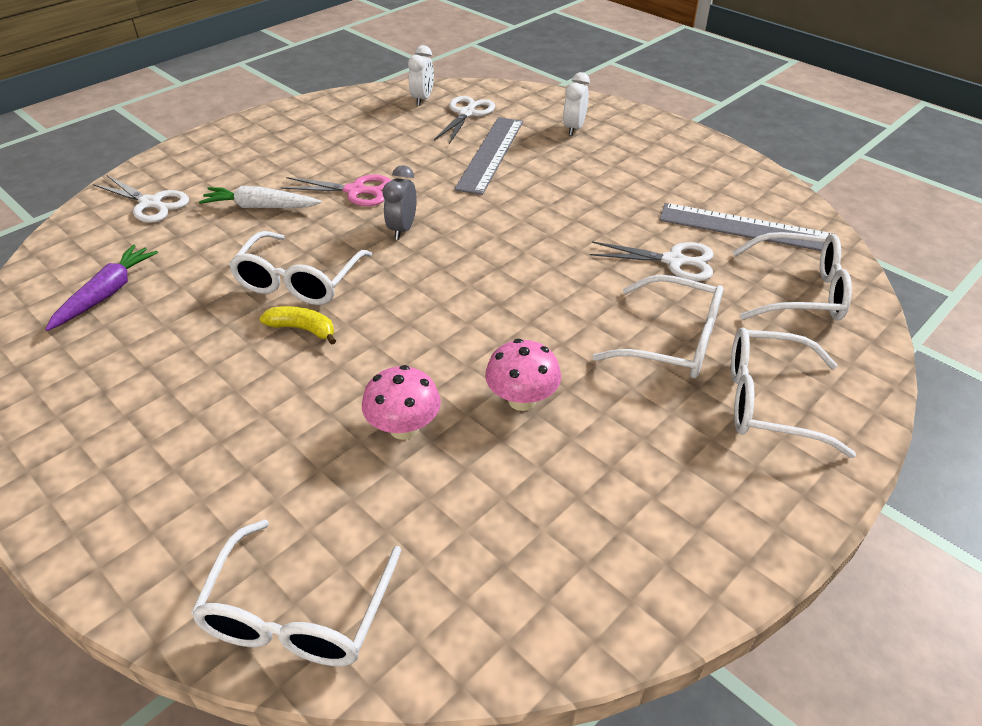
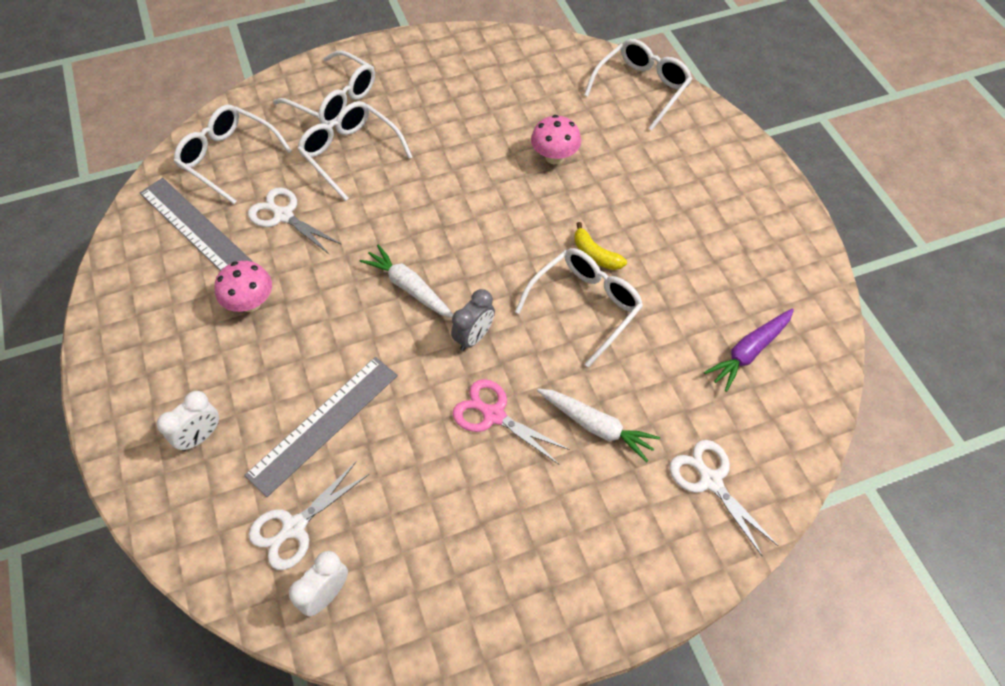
camera: 155 degrees left, 15 degrees up
(491, 244) = (409, 288): none -> white carrot
(522, 400) = (474, 149): pink mushroom -> pink mushroom (250, 303)

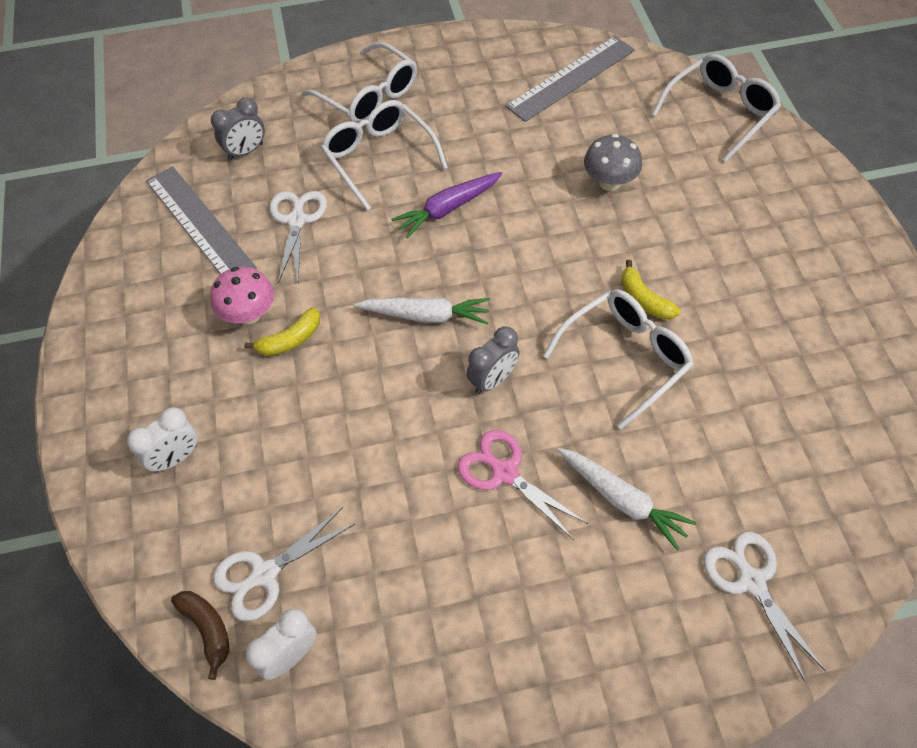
camera: 10 degrees right, 0 degrees up
(228, 158) = (246, 151): white glasses -> grey clock
(249, 581) = (207, 629): none -> brown banana
(283, 215) = (297, 220): white scissors -> white scissors turned 45 degrees clockwise
(291, 321) = (290, 340): none -> yellow banana
(323, 424) = (311, 460): grey ruler -> grey ruler (571, 78)
(409, 288) = (426, 315): white carrot -> white carrot turned 135 degrees clockwise
(554, 157) = (609, 182): pink mushroom -> grey mushroom
(749, 352) = (814, 433): purple carrot -> purple carrot (448, 209)

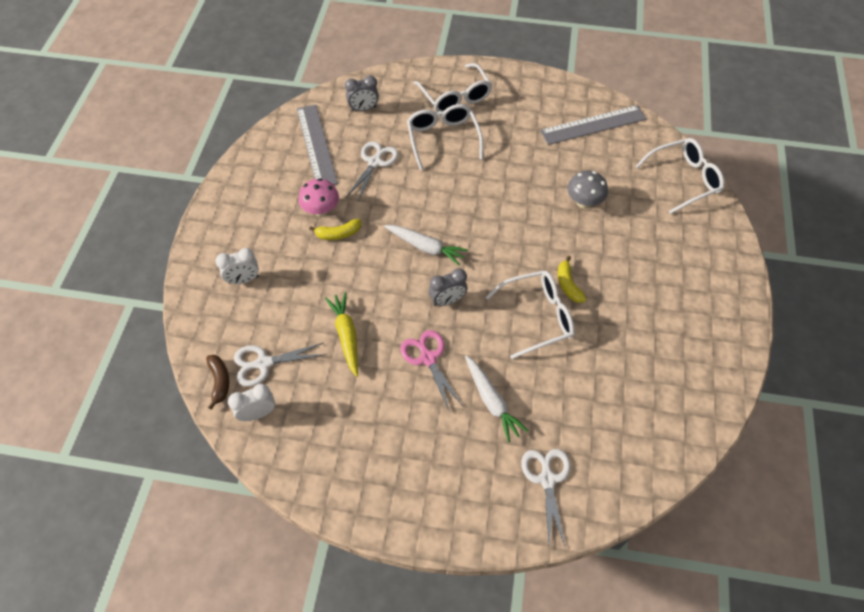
camera: 20 degrees right, 0 degrees up
(371, 484) = (346, 335): none -> yellow carrot
(448, 209) = (471, 185): purple carrot -> none

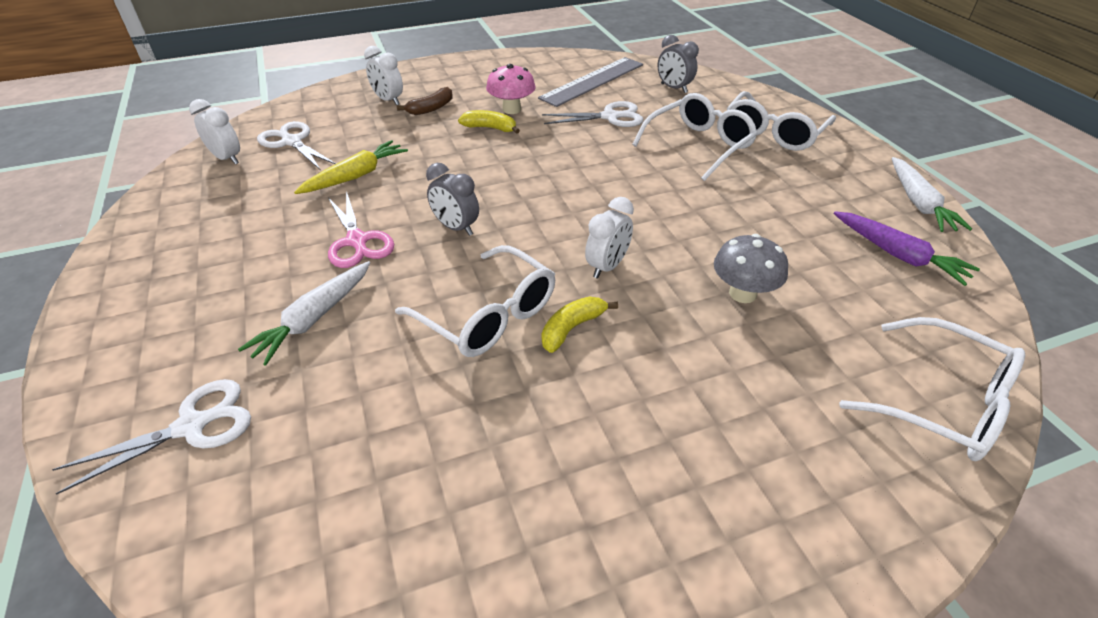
camera: 60 degrees right, 15 degrees down
(220, 381) = (258, 127): brown banana -> brown banana (431, 108)
(338, 234) = (490, 128): yellow banana -> yellow banana turned 150 degrees clockwise
(425, 247) = (524, 186): white carrot -> white carrot (918, 203)
(428, 358) = (357, 241): pink scissors -> pink scissors turned 120 degrees clockwise
(529, 245) = (607, 266): none -> white clock
(593, 125) = (898, 255): grey ruler -> purple carrot

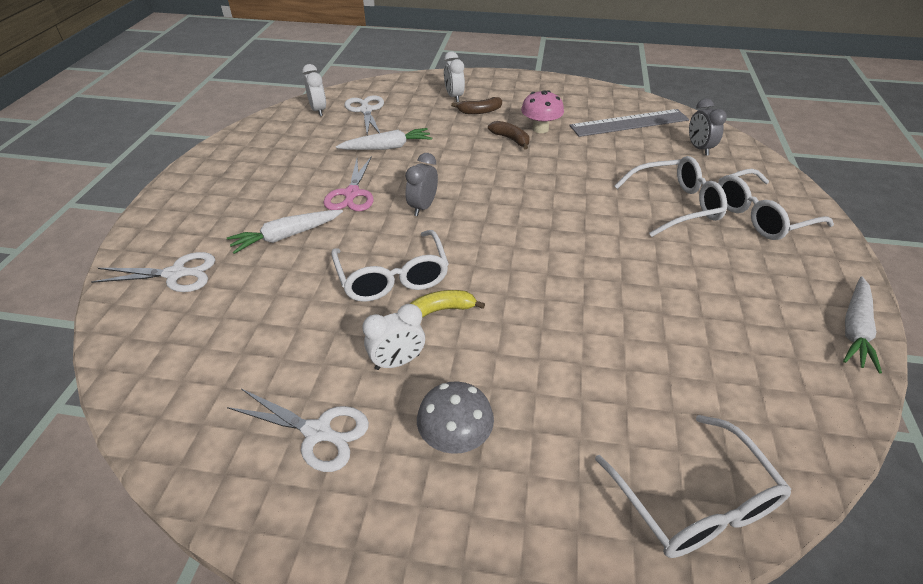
camera: 30 degrees right, 0 degrees up
(356, 176) = (387, 147): yellow carrot -> white carrot
(456, 228) = (423, 207): grey clock -> grey clock turned 45 degrees clockwise
(490, 128) = (511, 139): yellow banana -> brown banana
(607, 266) = (507, 276): white clock -> white clock (397, 362)
(610, 117) = (617, 158): white scissors -> white scissors (318, 433)
(742, 293) = (598, 339): grey mushroom -> grey mushroom (455, 439)
(898, 255) = (781, 366): purple carrot -> none

